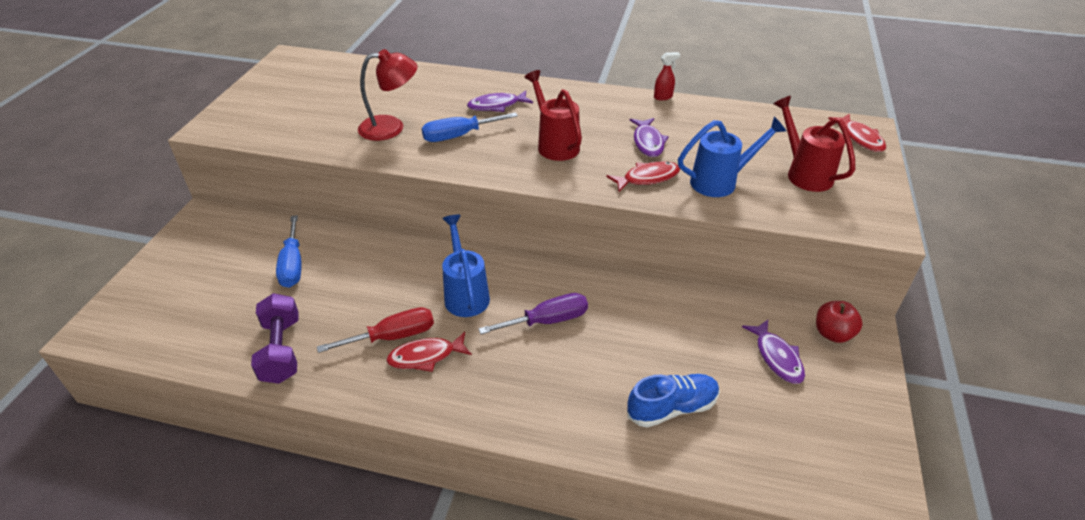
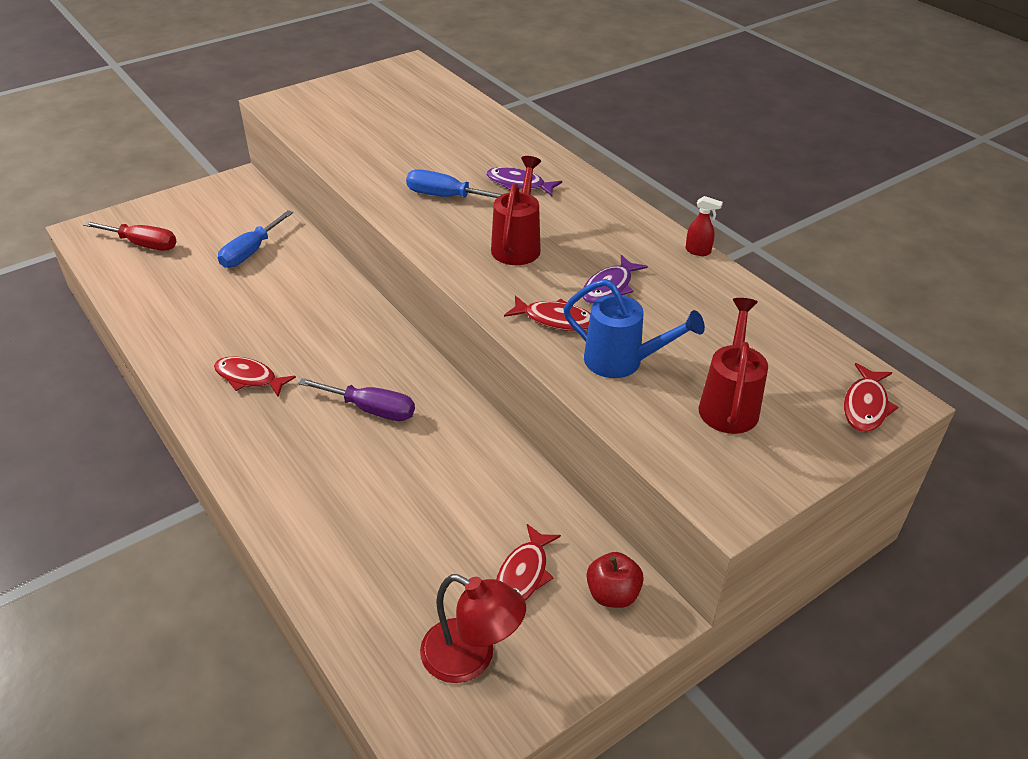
camera: 40 degrees right, 0 degrees up
(281, 350) = (167, 312): purple dumbbell -> none
(391, 127) = (403, 163): red lamp -> red lamp (471, 658)
(393, 337) = (247, 348): red screwdriver -> red screwdriver (143, 244)
(465, 294) = (339, 348): blue watering can -> none
(672, 408) = (371, 545): blue shoe -> none
(777, 357) = (523, 574): purple fish -> red fish

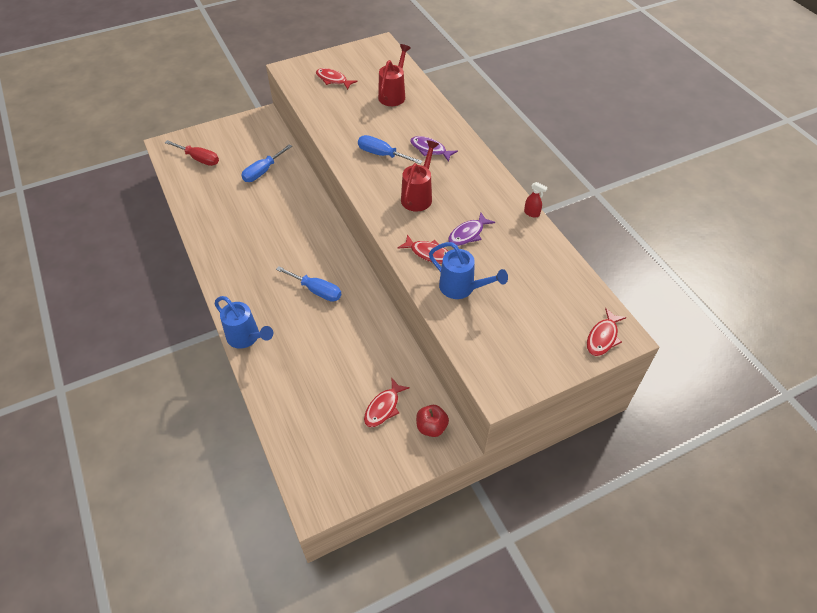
camera: 10 degrees right, 10 degrees up
(249, 378) = (249, 260): red fish -> red fish (333, 80)
(263, 494) = (246, 338): none -> blue watering can
(371, 409) = (316, 291): purple screwdriver -> blue screwdriver
(471, 658) = (343, 453): red lamp -> none
(729, 404) = (519, 325): red watering can -> red watering can (393, 95)

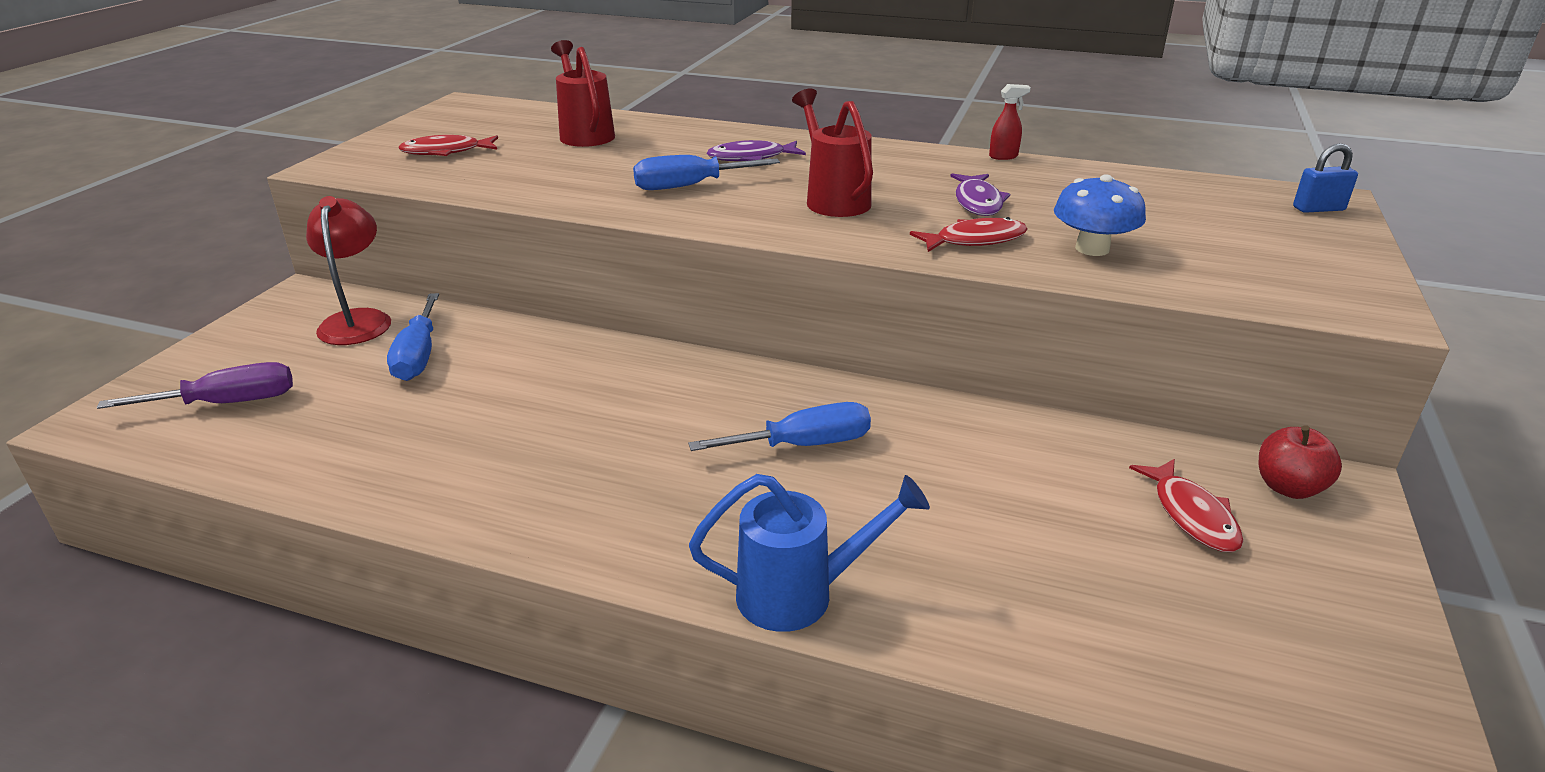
camera: 45 degrees left, 20 degrees down
(199, 159) = (228, 403): red screwdriver -> purple screwdriver
(265, 141) = (358, 320): none -> red lamp
(461, 288) = (1092, 249): blue watering can -> blue mushroom
(603, 337) = (1318, 209): red fish -> blue padlock

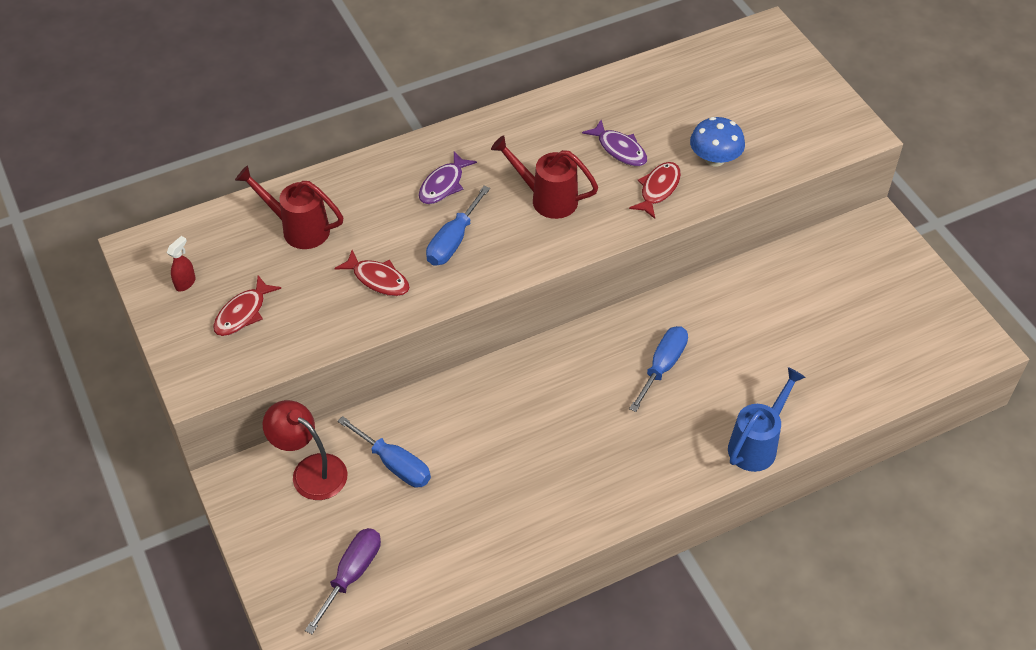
camera: 45 degrees left, 20 degrees up
(1003, 156) = (578, 86): red spray bottle -> red spray bottle (185, 283)
(1191, 515) = (843, 285): red fish -> red fish (378, 279)
(1288, 487) = (862, 240): red apple -> none
(1318, 209) = (772, 45): blue padlock -> none

